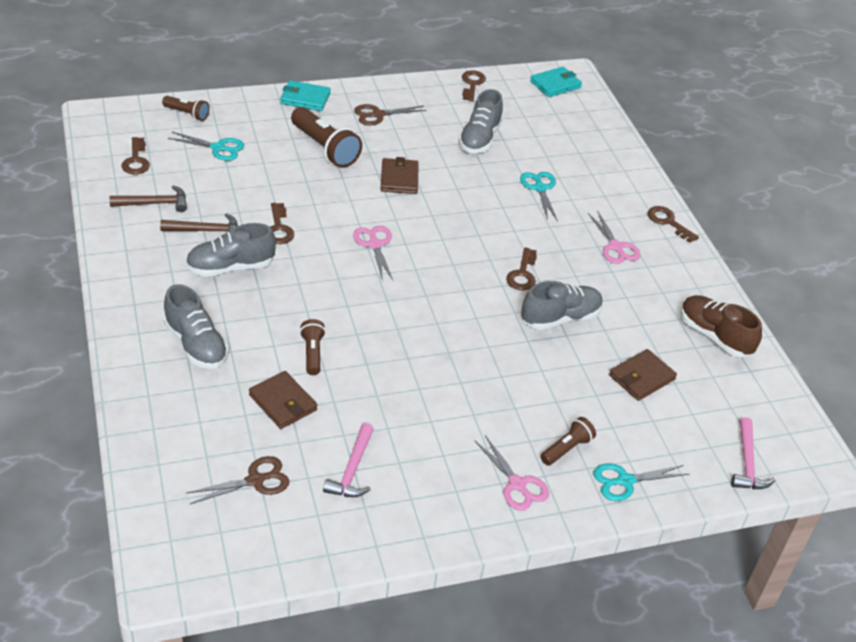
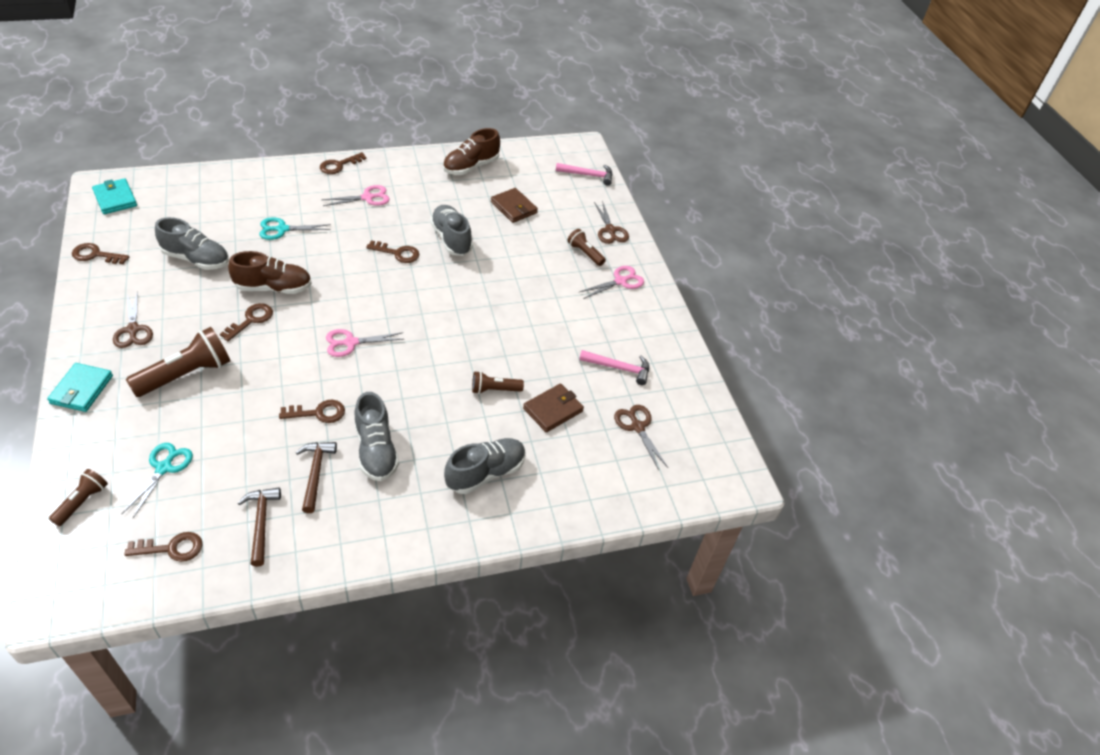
camera: 90 degrees left, 5 degrees up
(399, 179) = (251, 320): brown wallet -> brown key
(448, 189) = (273, 287): none -> brown shoe
(625, 481) = (610, 230): turquoise scissors -> brown scissors

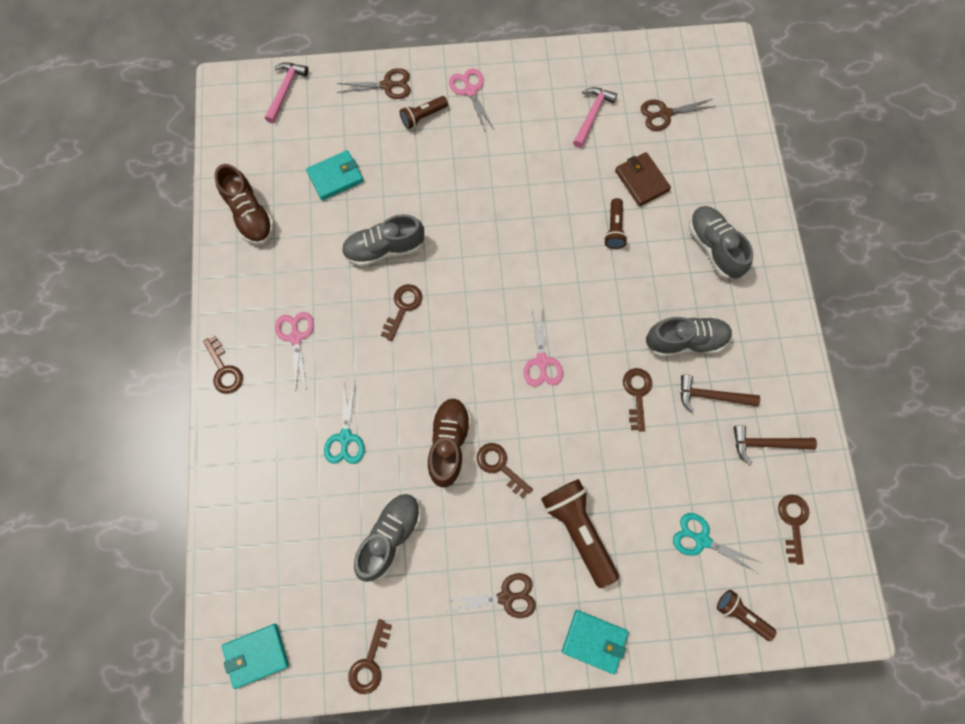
camera: 75 degrees left, 25 degrees up
(514, 207) = (335, 177): brown wallet -> turquoise wallet

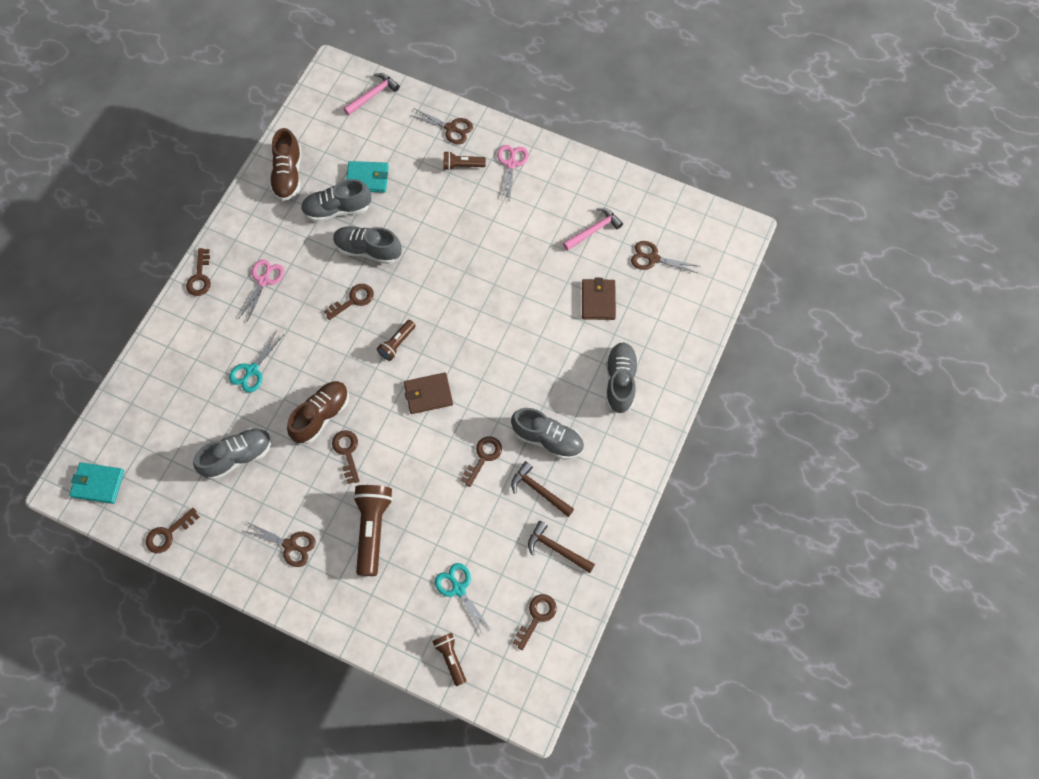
camera: 30 degrees right, 5 degrees down
(325, 224) = (337, 209): none -> grey shoe
(541, 361) = (428, 394): pink scissors -> brown wallet
(594, 641) = (331, 612): turquoise wallet -> none
(614, 229) = (551, 326): brown flashlight -> brown flashlight (397, 343)

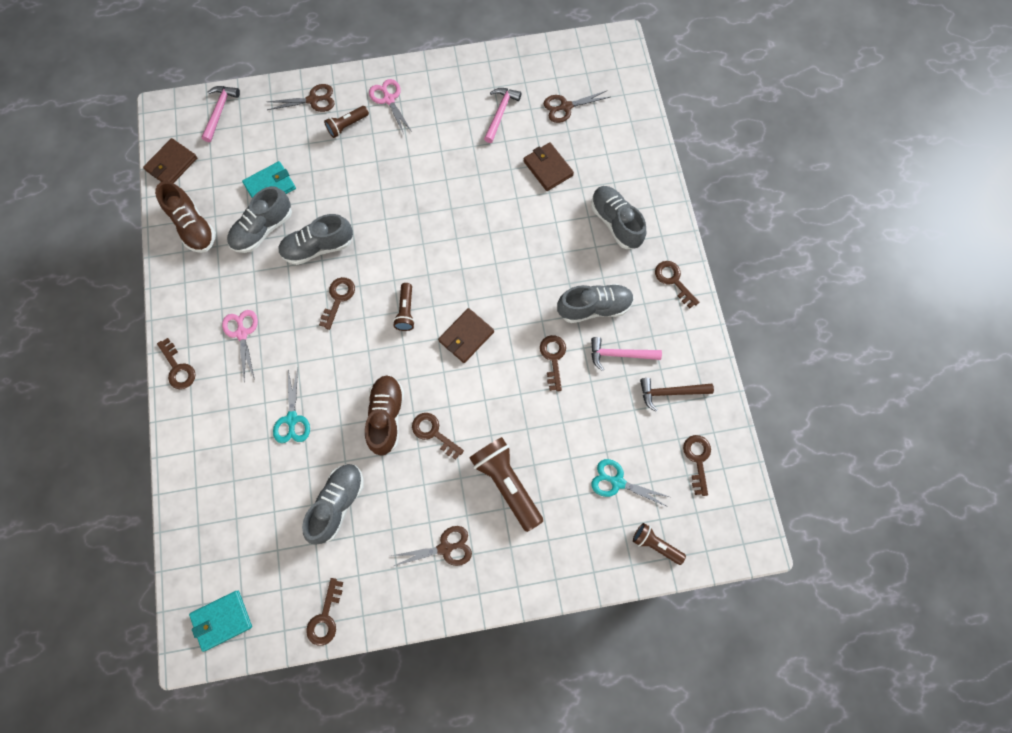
camera: 35 degrees left, 5 degrees up
(307, 116) = (172, 164): none -> brown wallet
(539, 490) = (619, 354): brown hammer -> pink hammer
(631, 460) = (673, 281): none -> brown key

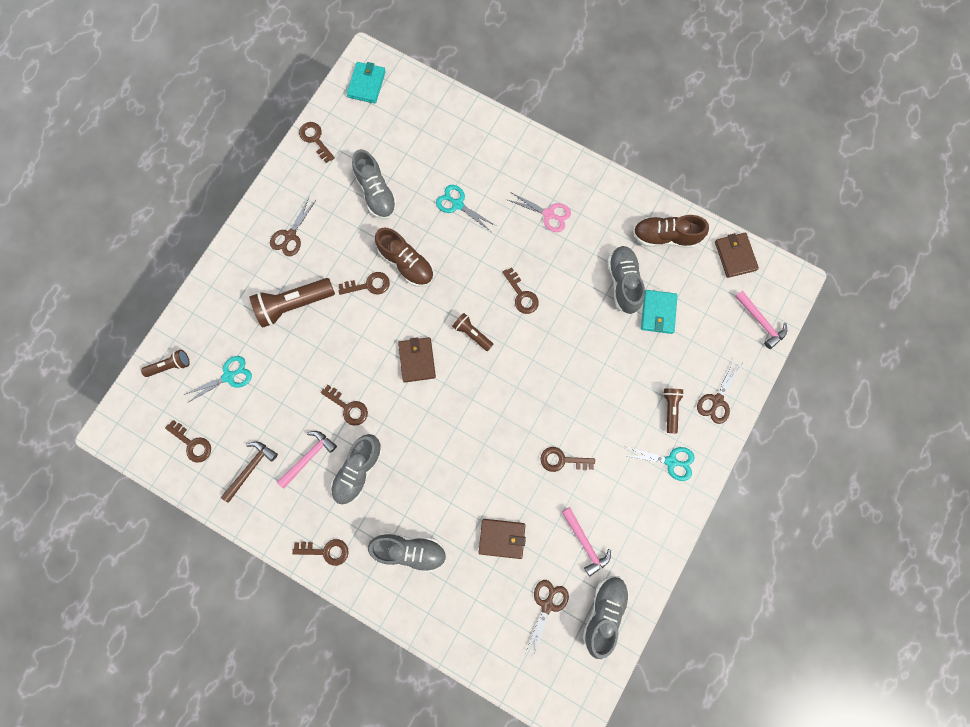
camera: 130 degrees right, 5 degrees up
(178, 368) = (556, 159): brown key -> brown key (562, 460)
(318, 247) = (575, 310): grey shoe -> grey shoe (603, 612)
(389, 99) = (671, 461): pink scissors -> turquoise scissors
(506, 483) = (294, 304): brown flashlight -> brown flashlight turned 150 degrees clockwise

